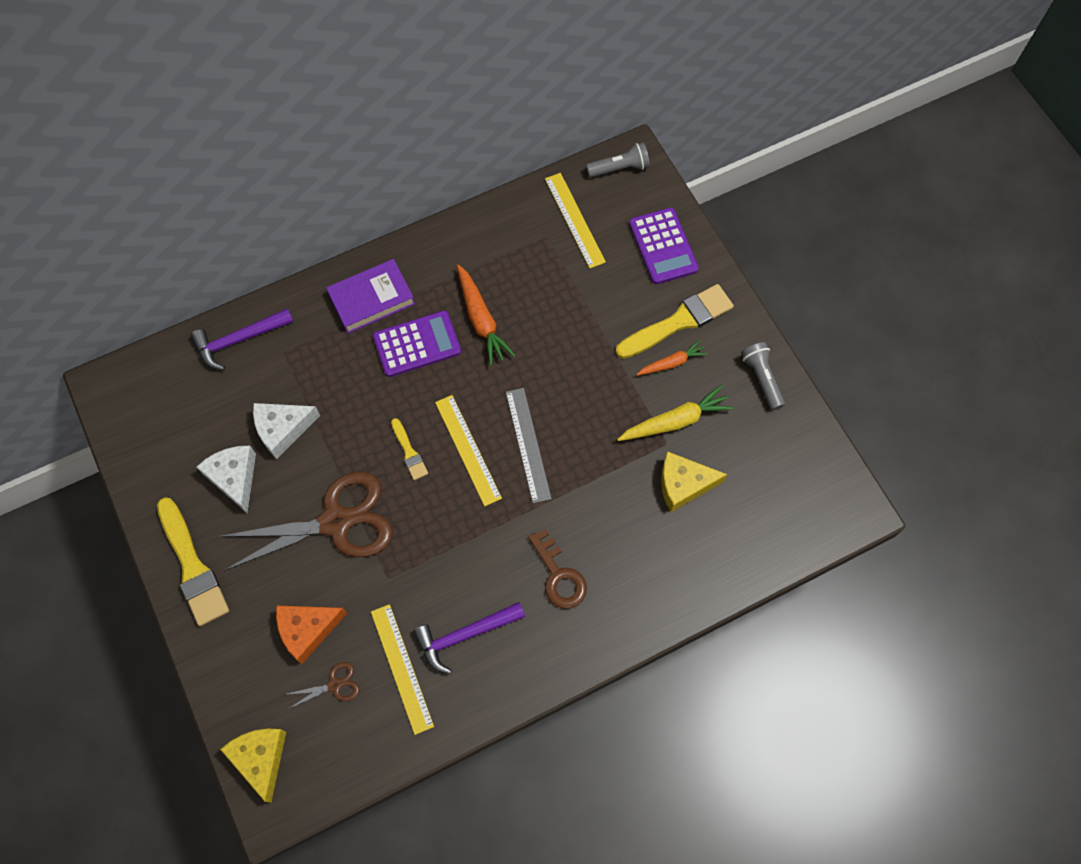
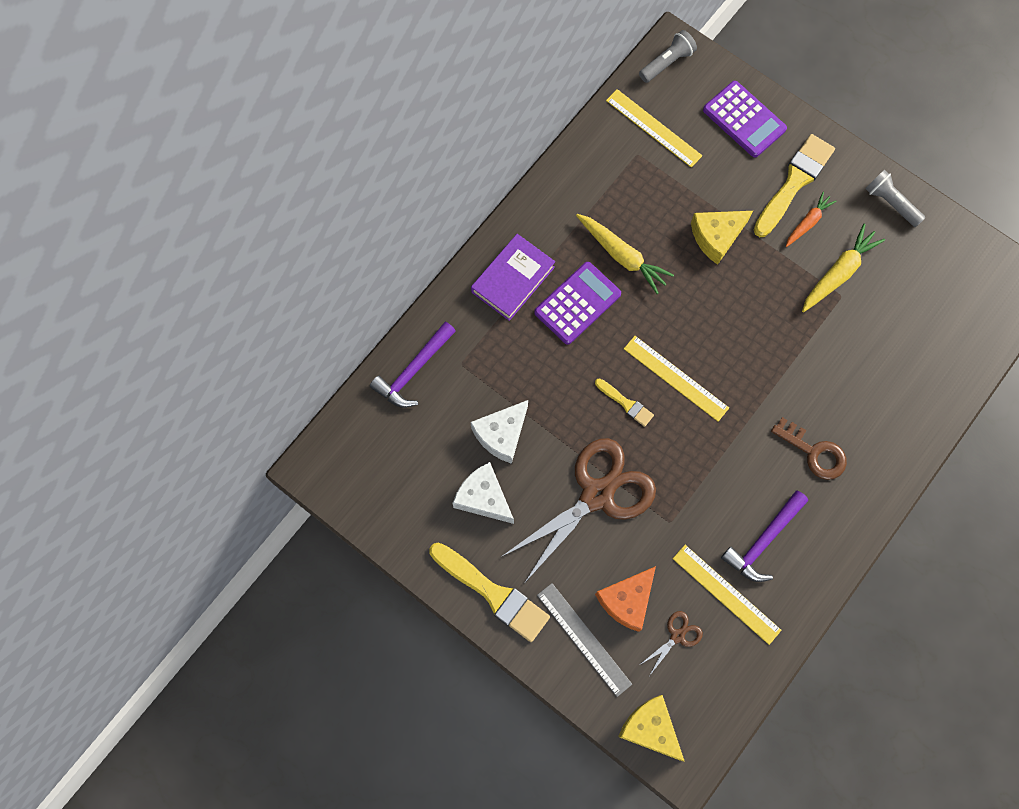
camera: 25 degrees left, 5 degrees up
(481, 319) = (621, 255): orange carrot -> yellow carrot
(528, 444) = (725, 350): grey ruler -> grey ruler (584, 639)
(683, 484) = (874, 325): yellow cheese -> yellow cheese (716, 237)

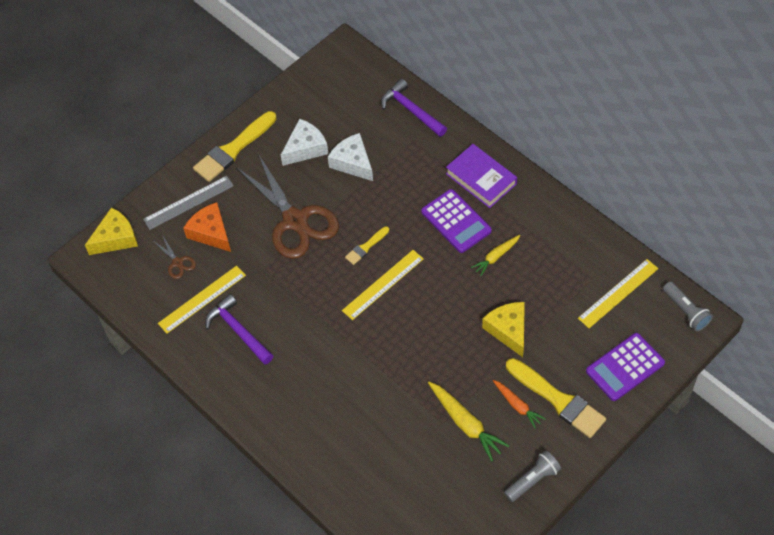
camera: 100 degrees right, 15 degrees down
(621, 255) = (496, 257): yellow carrot -> yellow carrot, size x0.63
(814, 452) = (304, 378): brown key -> none

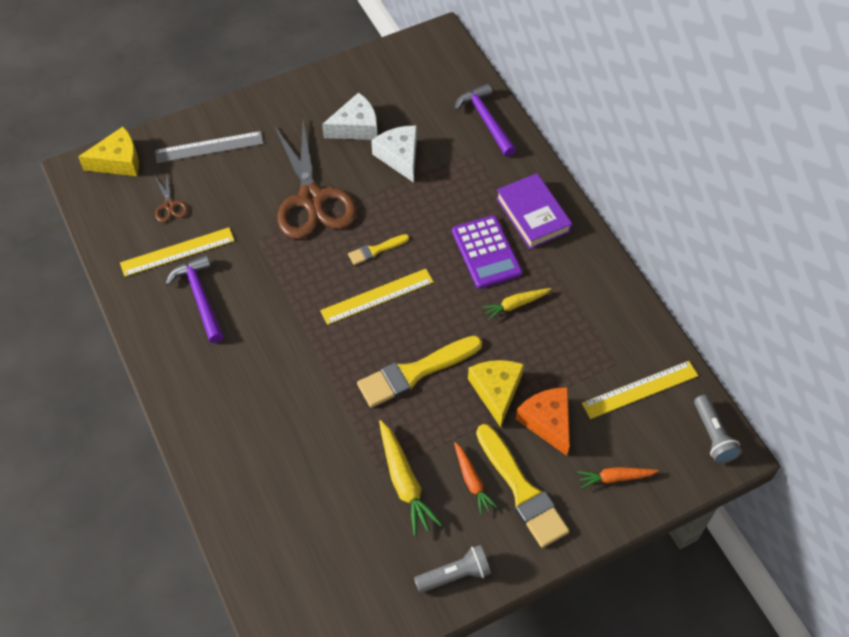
camera: 15 degrees right, 0 degrees up
(211, 232) = (218, 185): orange cheese -> orange cheese (547, 421)
(233, 149) = (280, 106): yellow brush -> yellow brush (415, 372)
(625, 367) = (615, 478): purple calculator -> orange carrot

